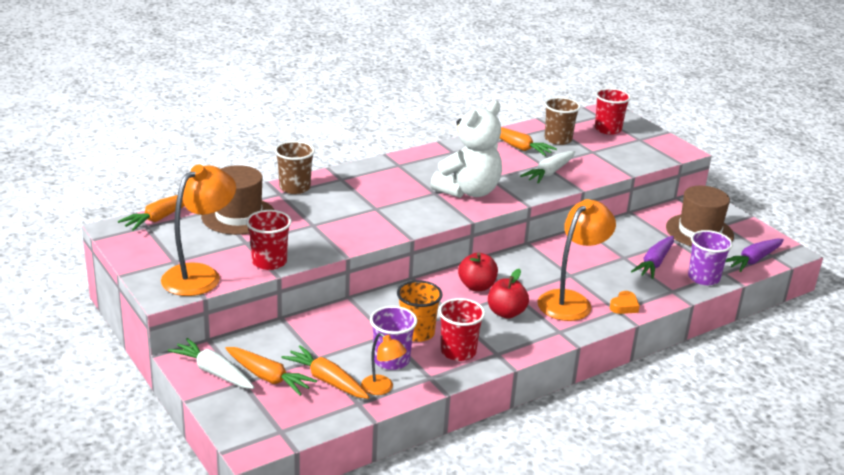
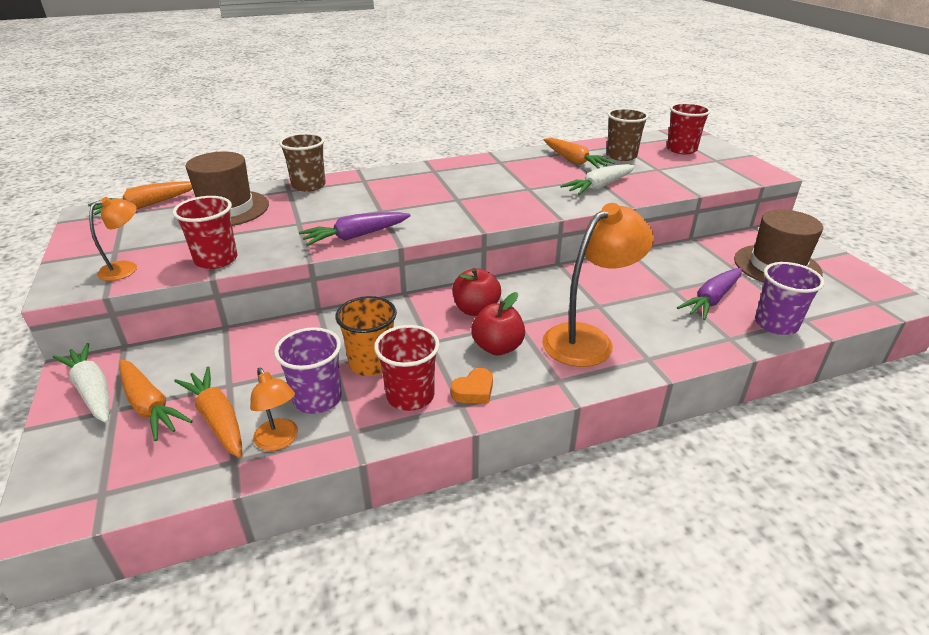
camera: 15 degrees right, 5 degrees up
(200, 275) = (126, 268): orange lamp -> orange lamp, size x0.53
(468, 191) = (496, 200): white teddy bear -> none
(624, 306) = (658, 353): orange heart -> orange heart (474, 391)
(753, 260) = (848, 307): purple carrot -> purple carrot (356, 236)

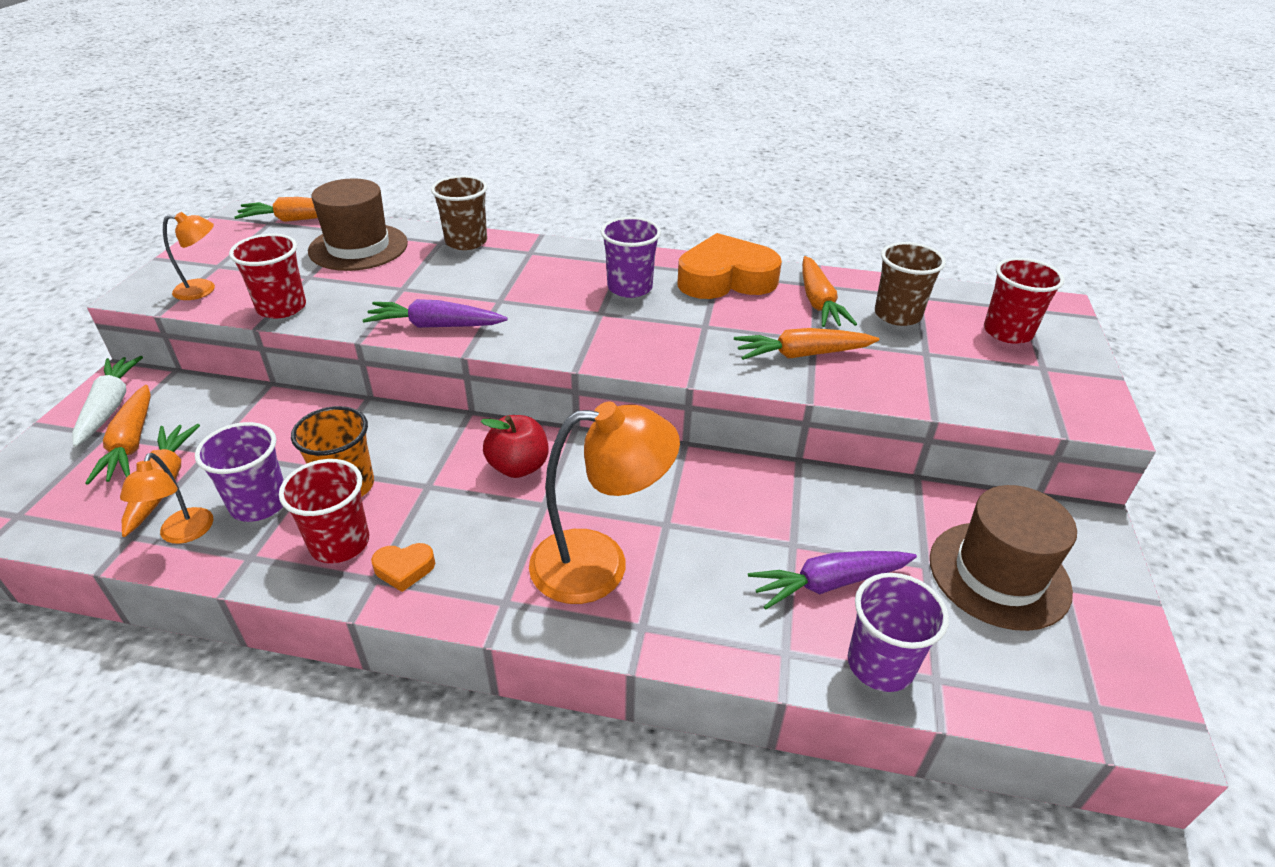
camera: 30 degrees right, 5 degrees up
(457, 182) = (630, 288): none -> purple cup
(497, 347) = (487, 526): red apple -> none
(508, 163) = (725, 279): none -> orange heart
(599, 187) = (802, 354): white carrot -> orange carrot

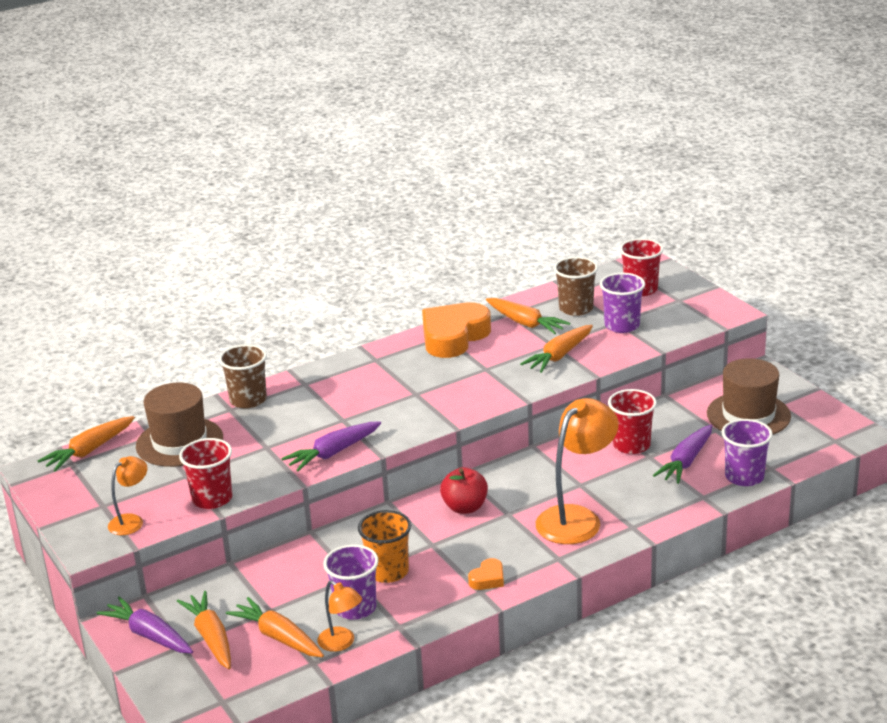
camera: 40 degrees left, 10 degrees down
(110, 407) = (149, 635): white carrot -> purple carrot
(131, 443) = (211, 638): orange carrot -> orange carrot turned 150 degrees counterclockwise
(340, 543) = (434, 592): red cup -> red cup (631, 445)
(630, 288) = (407, 371): purple cup -> purple cup (622, 325)

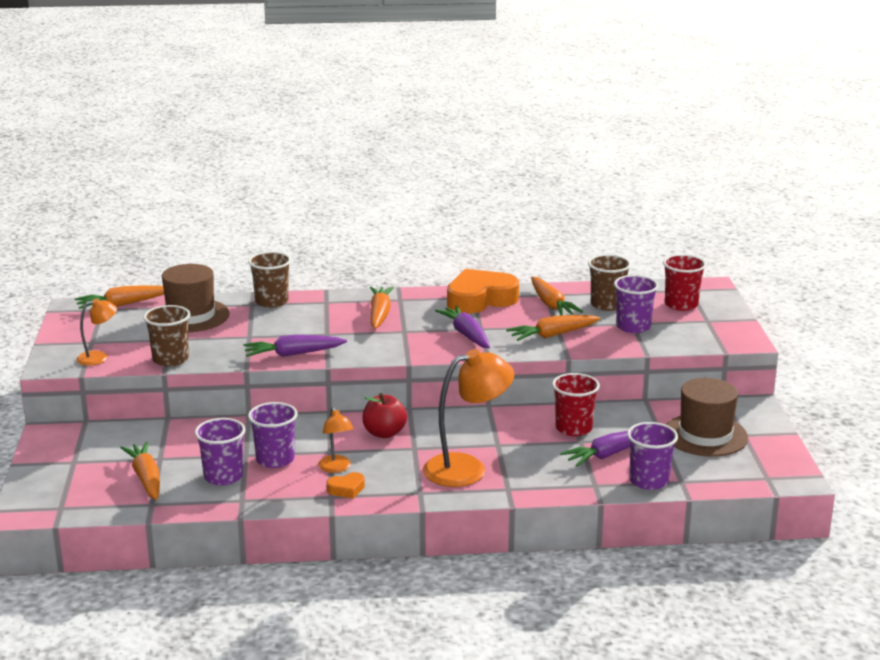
camera: 25 degrees right, 5 degrees down
(149, 635) = (59, 447): purple carrot -> purple carrot (466, 334)
(211, 638) = (99, 463): orange carrot -> orange carrot (380, 314)
(212, 499) = (170, 359): red cup -> brown cup
(341, 643) = (186, 497): orange lamp -> orange lamp (336, 468)
(388, 571) = (275, 460): orange cup -> purple cup

